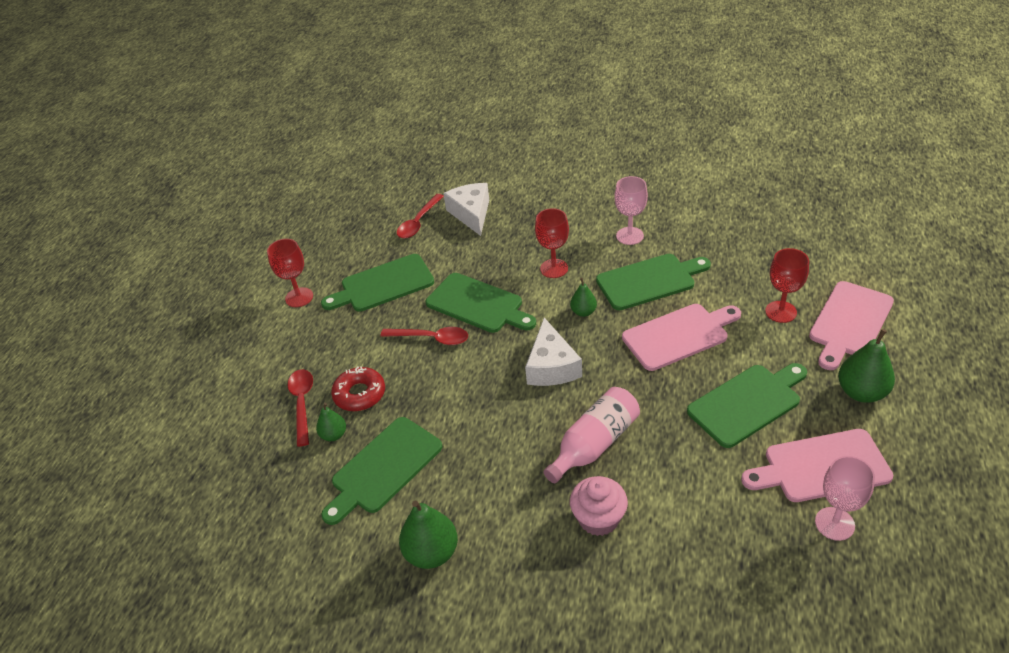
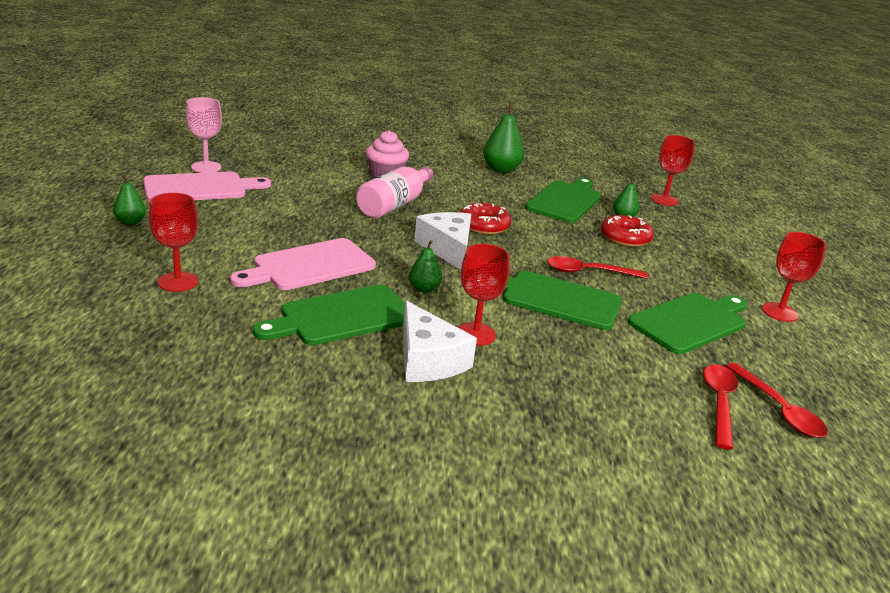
camera: 160 degrees right, 15 degrees down
(251, 480) = (664, 200): none -> red goblet
(302, 403) = (672, 234): red spoon -> red spoon (779, 410)
(471, 214) = (644, 416): white cheese -> white cheese (428, 360)
(503, 407) = (483, 225): none -> red donut
(630, 236) = (371, 374): pink goblet -> none
(747, 403) = (250, 220): green cutting board -> none
(849, 322) = (98, 270): pink cutting board -> none
(861, 392) = (130, 222): green pear -> green pear, size x0.58

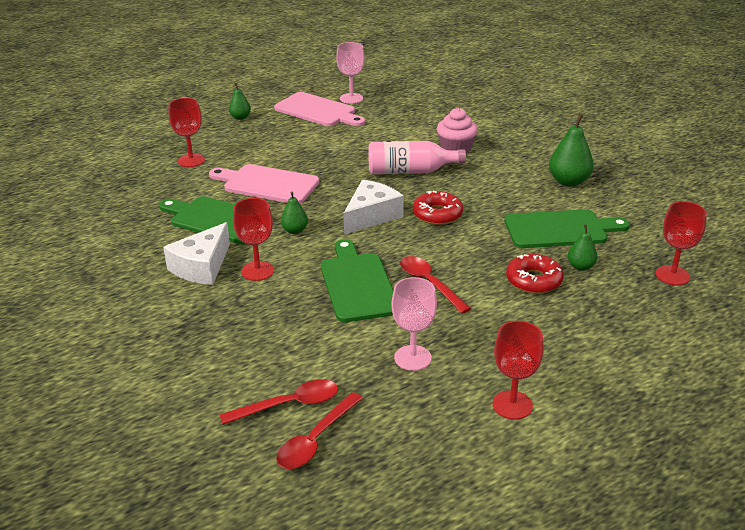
camera: 60 degrees right, 5 degrees up
(690, 322) = (412, 358): green cutting board -> pink goblet

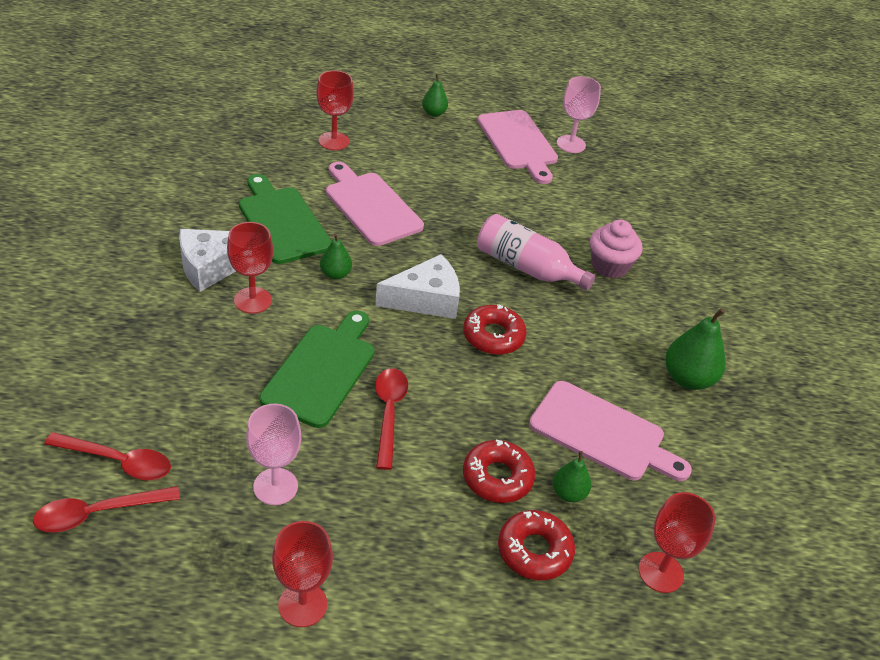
camera: 30 degrees right, 10 degrees up
(560, 229) = (602, 433): green cutting board -> pink cutting board
(599, 303) = (534, 550): none -> red donut

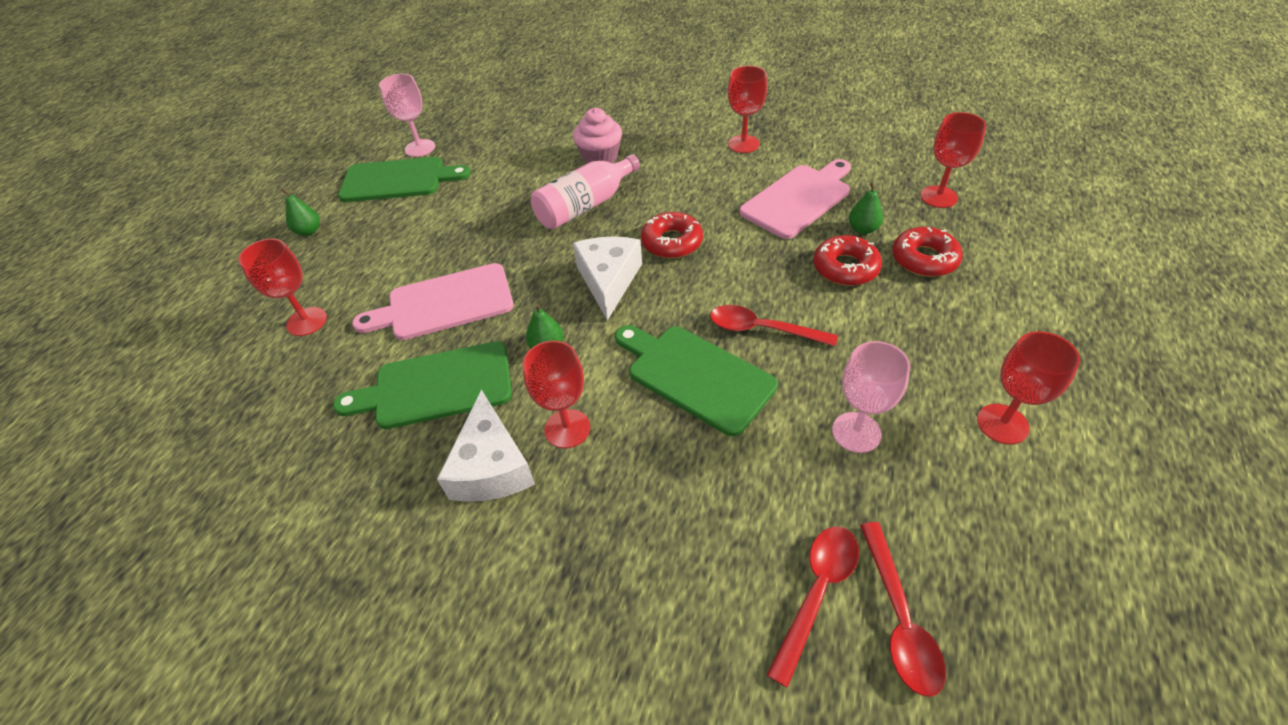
camera: 65 degrees left, 5 degrees up
(518, 143) = (398, 180): pink cutting board -> green cutting board
(688, 379) = (743, 144): green pear -> red goblet

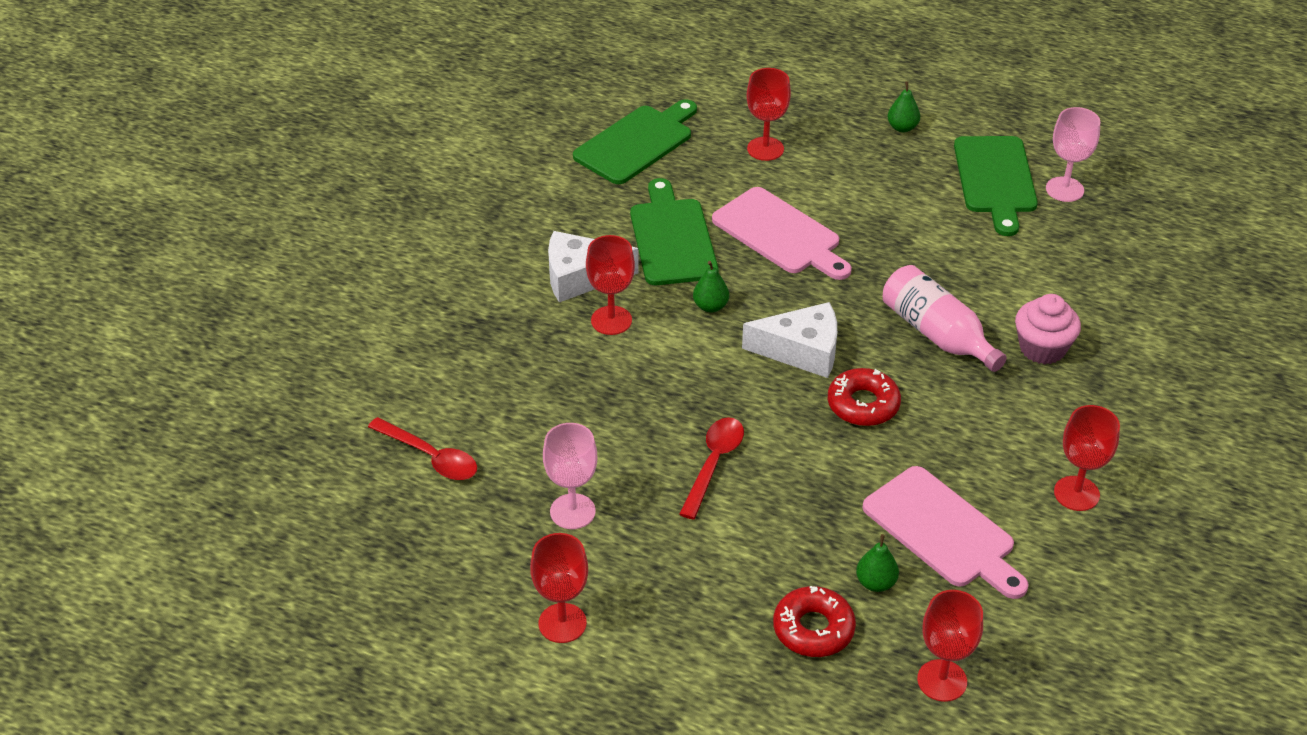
camera: 90 degrees right, 5 degrees down
(444, 303) = (780, 234): pink cutting board -> pink cutting board turned 150 degrees clockwise
(695, 376) = (658, 407): green cutting board -> green cutting board (636, 143)
(845, 268) = (804, 551): red donut -> none
(899, 619) = (399, 500): red spoon -> none

